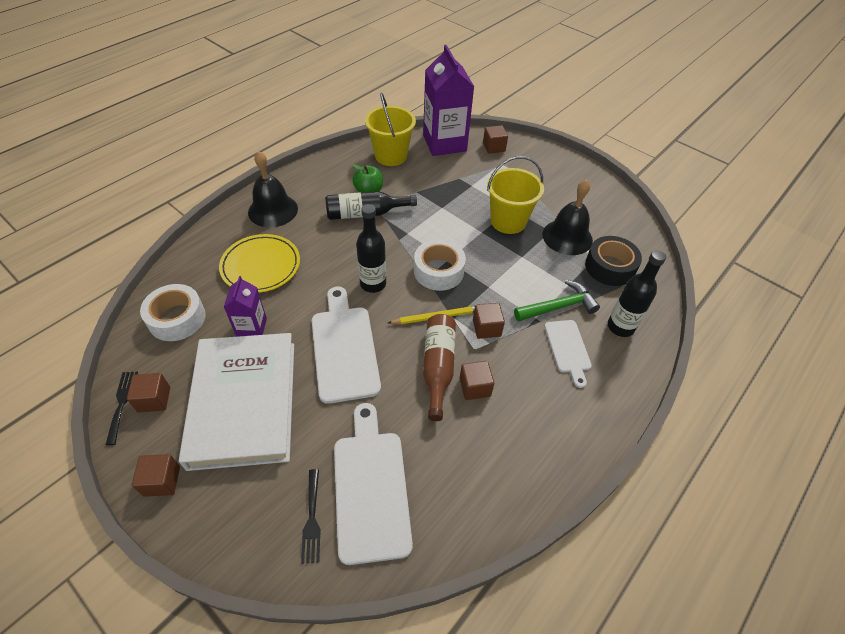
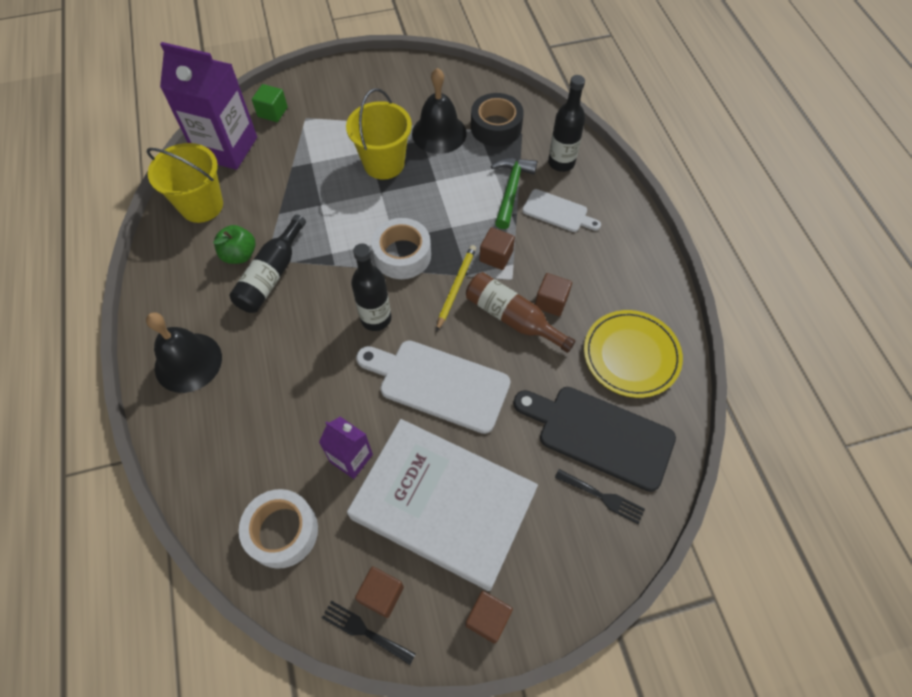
camera: 55 degrees left, 10 degrees up
(261, 266) = (269, 412): yellow plate -> yellow plate (631, 355)
(371, 487) = (599, 435): white cutting board -> black cutting board
(494, 147) = (272, 112): brown cube -> green cube

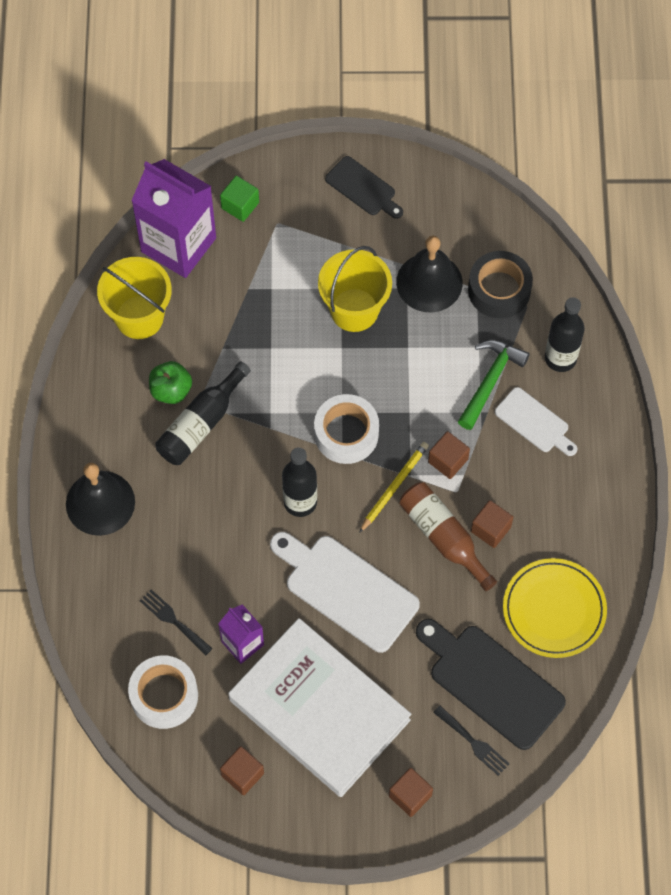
camera: 15 degrees right, 5 degrees up
(364, 631) = (220, 801): black fork -> black fork (173, 620)
(368, 83) = (363, 188): none -> black cutting board
(488, 619) = (332, 820): brown cube -> brown cube (410, 796)

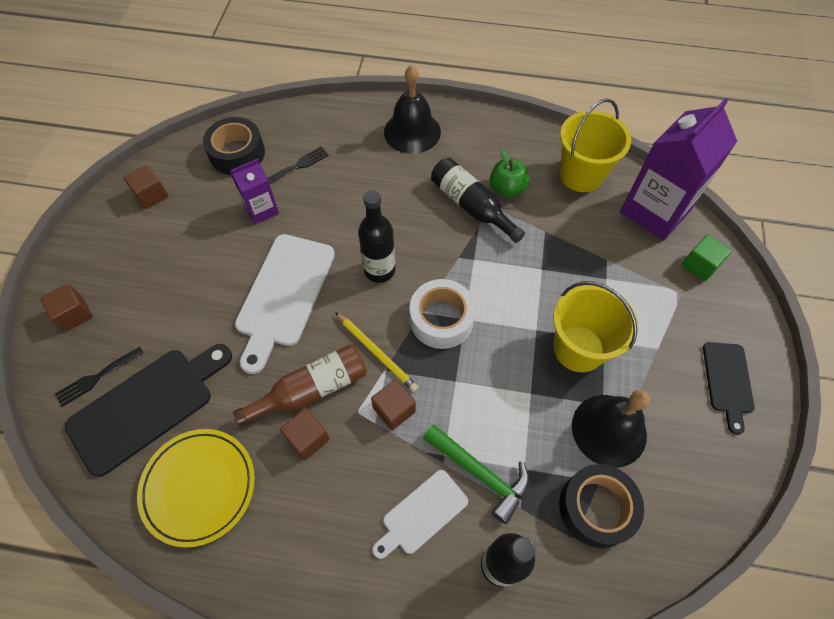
camera: 100 degrees right, 5 degrees down
(164, 695) = (237, 153): white tape -> black tape
(319, 710) = (181, 256): white book -> none
(347, 590) = (284, 294): white cutting board -> white cutting board turned 150 degrees clockwise
(363, 188) = (727, 381): black cutting board -> black cutting board turned 45 degrees counterclockwise

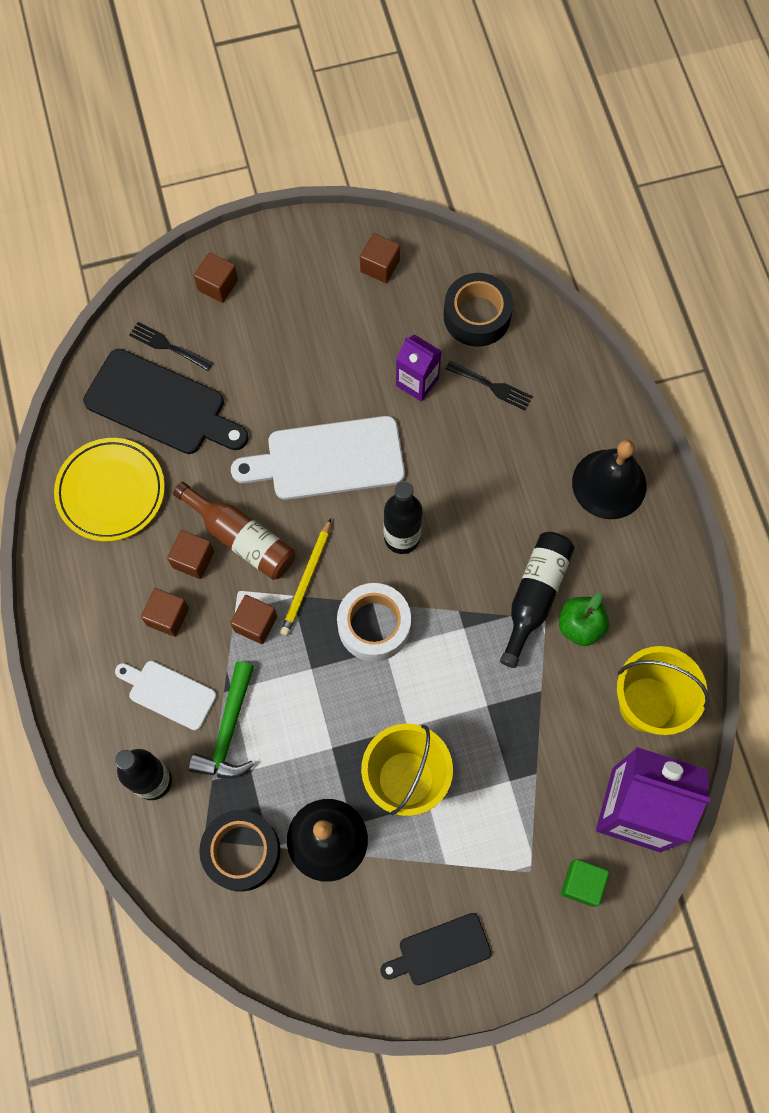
camera: 65 degrees right, 10 degrees up
(348, 484) = (167, 616): none -> brown cube

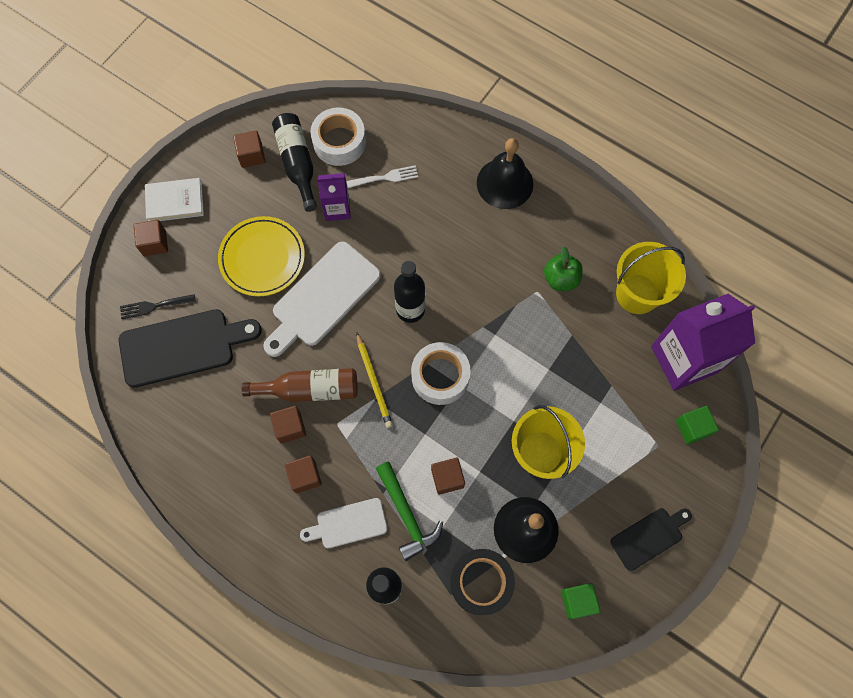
camera: 40 degrees left, 0 degrees up
(111, 491) = (197, 428): yellow plate -> yellow plate (262, 258)
(255, 623) = (365, 435): brown cube -> brown cube (447, 478)
(270, 258) = (175, 201): none -> white book
(316, 949) = (577, 601): none -> green cube
(440, 950) = (649, 537): black cutting board -> black cutting board turned 150 degrees counterclockwise
(477, 316) = (339, 142): black tape -> white tape
(492, 386) = (386, 177): black fork -> white fork
(534, 596) = (520, 282): black bottle -> black bottle (297, 164)

